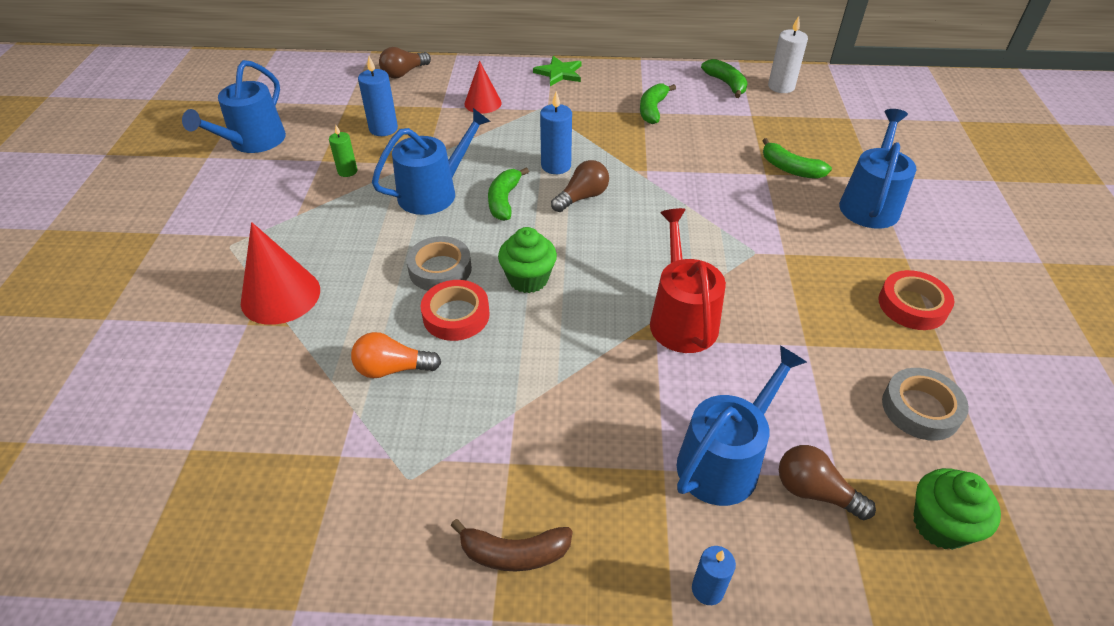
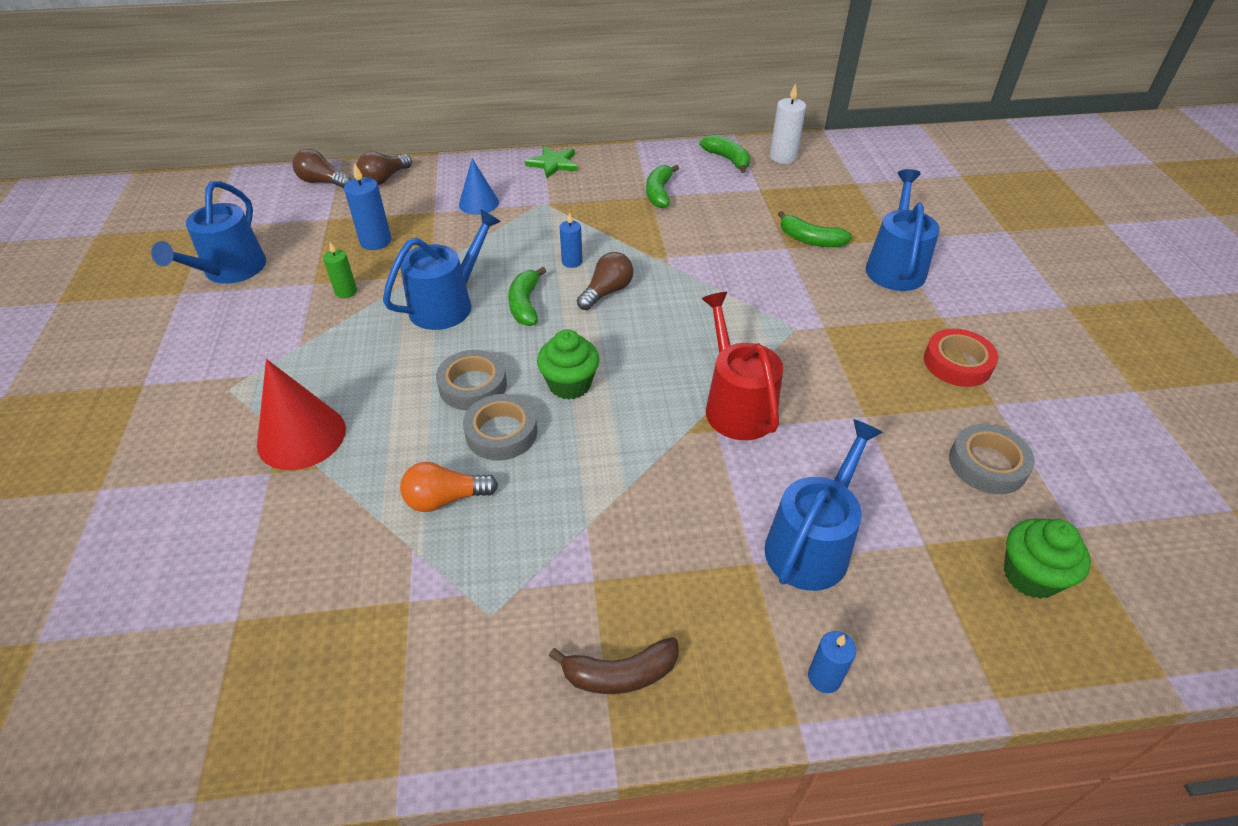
camera: 10 degrees left, 0 degrees up
(456, 315) = (501, 432): red tape -> grey tape
(483, 103) = (478, 203): red cone -> blue cone
(556, 166) = (572, 262): blue candle -> blue candle, size x0.65
(815, 492) = (906, 562): brown light bulb -> brown light bulb (322, 182)

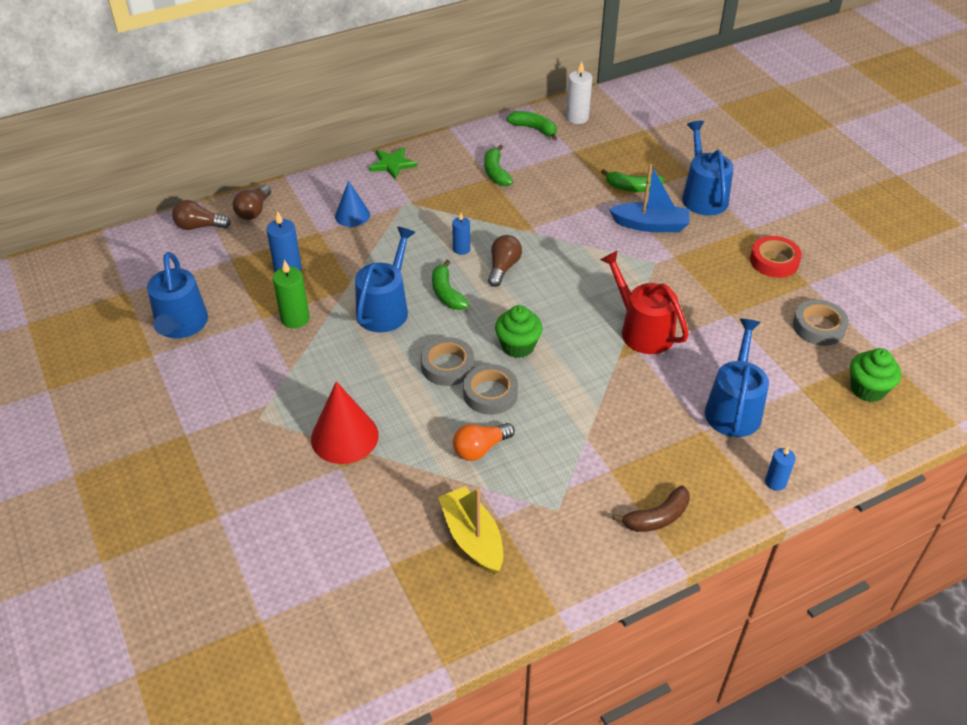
camera: 20 degrees left, 0 degrees up
(346, 292) = (295, 318): green candle -> green candle, size x1.55
(358, 617) = (472, 538): none -> yellow boat
(811, 285) = (650, 225): none -> blue boat

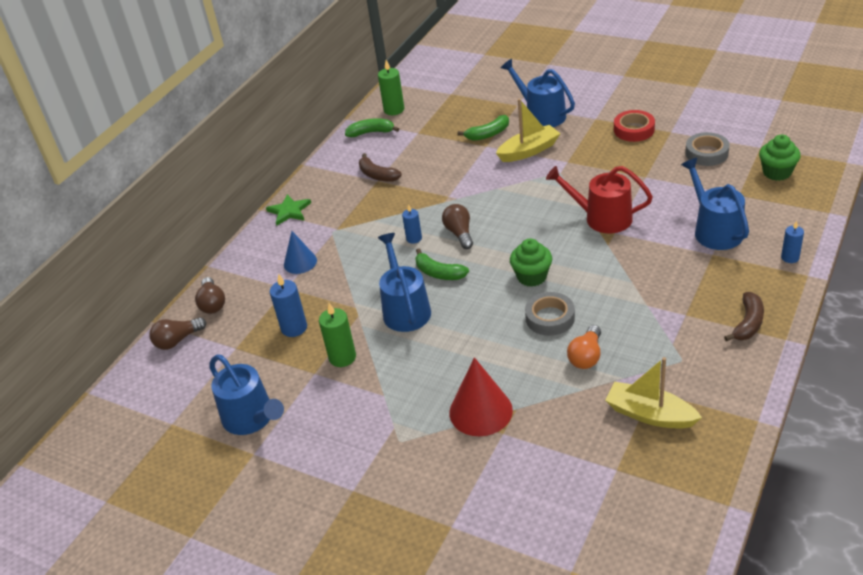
camera: 30 degrees left, 5 degrees down
(447, 366) = (498, 319): grey tape -> none
(496, 172) = (377, 175): green banana -> brown banana
(577, 117) = (394, 110): white candle -> green candle
(650, 225) = (529, 151): blue boat -> yellow boat

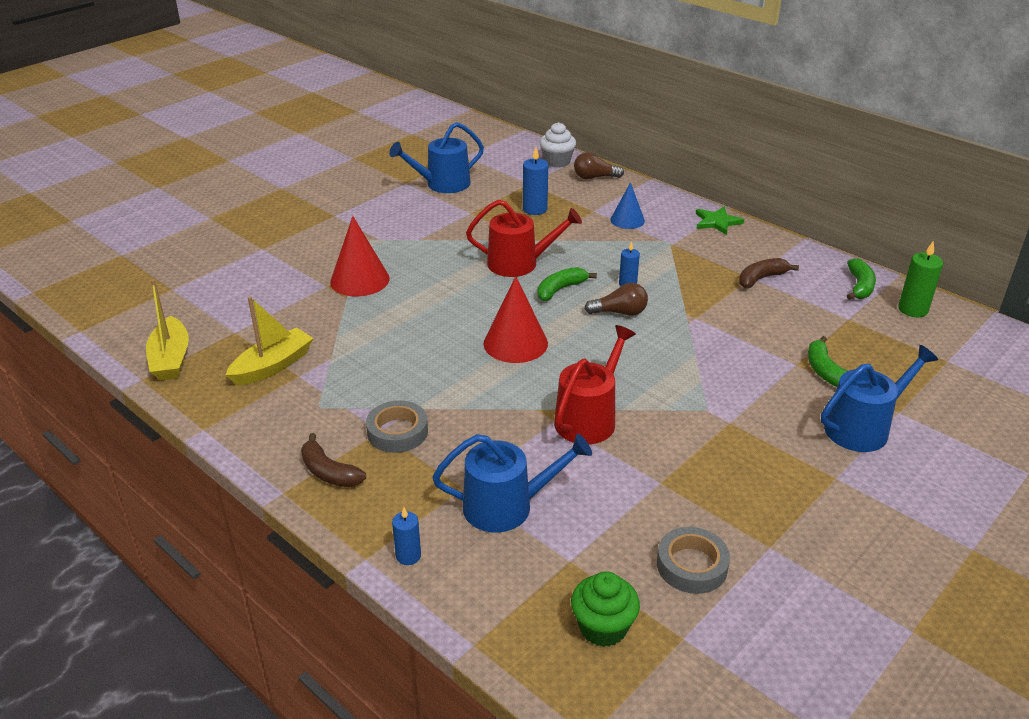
camera: 100 degrees right, 5 degrees down
(178, 340) = (557, 162): brown light bulb -> white cupcake
(342, 357) = (479, 226): green candle -> none
(405, 309) = (519, 263): blue watering can -> red watering can
(529, 151) = (769, 395): yellow boat -> yellow boat (171, 359)
(532, 277) = (515, 343): green cupcake -> red cone
(550, 318) = (444, 340): grey tape -> grey tape (397, 432)
(586, 356) = (375, 349): orange light bulb -> none
(634, 130) = (789, 508): red tape -> none

